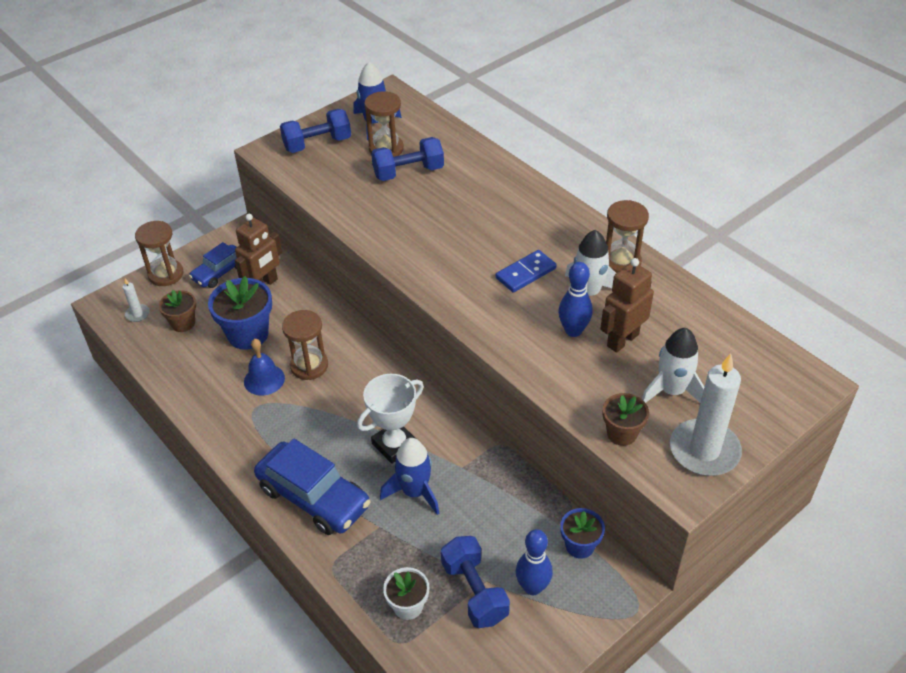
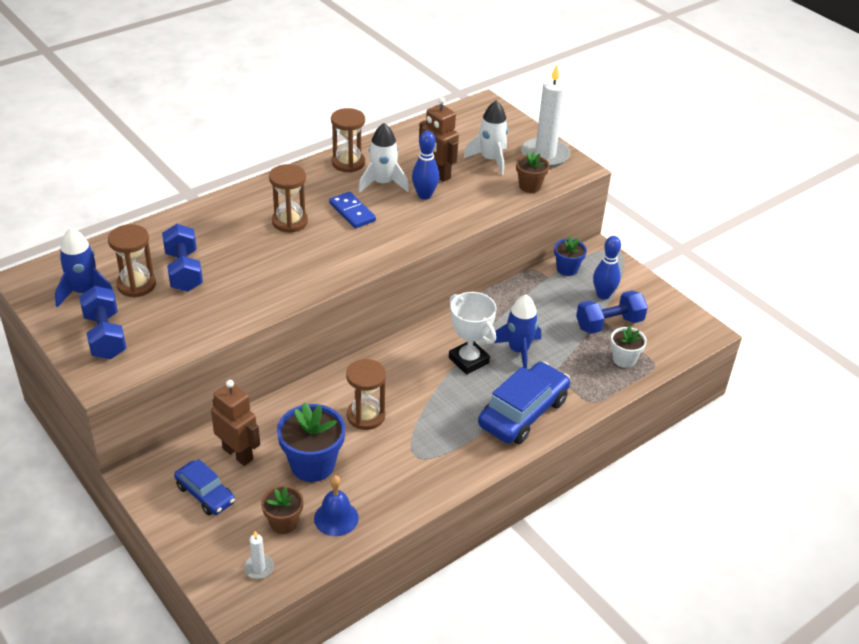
camera: 90 degrees left, 5 degrees down
(166, 274) = (194, 546): brown hourglass -> brown hourglass (290, 222)
(264, 379) = (379, 450): blue bell -> blue bell (336, 518)

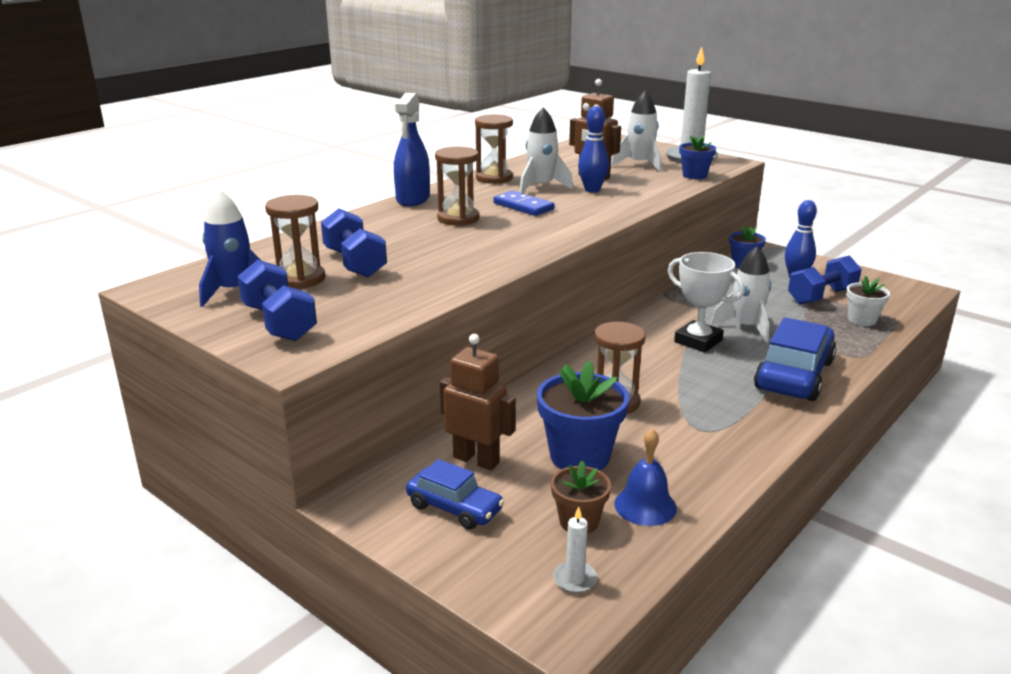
camera: 10 degrees left, 15 degrees down
(264, 186) = (413, 199): none -> blue spray bottle
(518, 350) = (745, 327): blue rocket -> white rocket
(530, 186) = (694, 175): brown flower pot -> blue flower pot

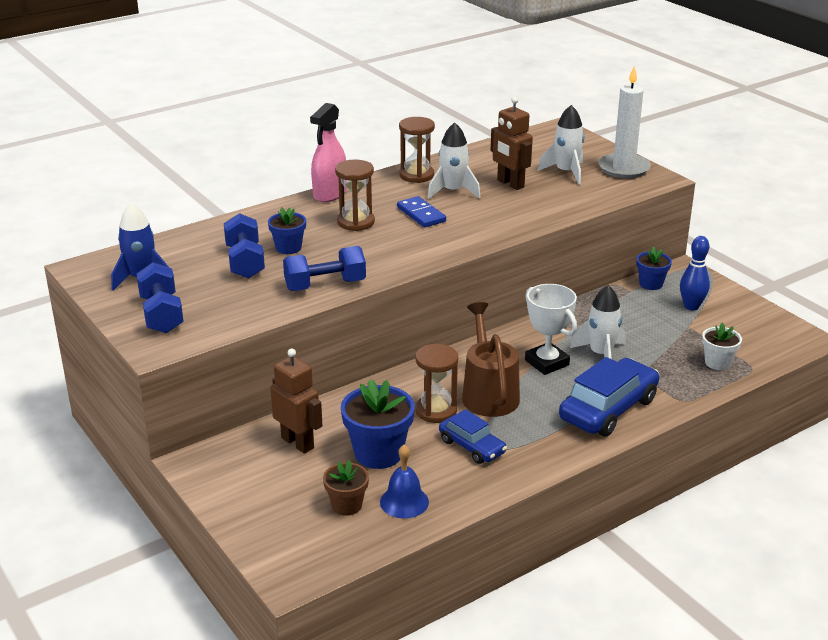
camera: 15 degrees right, 5 degrees up
(300, 279) = (195, 273): brown hourglass -> none
(413, 199) = (330, 194): blue spray bottle -> pink spray bottle
(454, 508) = (262, 478): blue car -> blue car (472, 446)
(575, 579) = (319, 546): white candle -> none
(592, 190) = (497, 201): blue bowling pin -> none
(660, 378) = (488, 393): none -> brown watering can
(694, 175) = (608, 193): blue flower pot -> blue flower pot (288, 248)
(821, 296) = (699, 332): blue dumbbell -> blue dumbbell (325, 285)

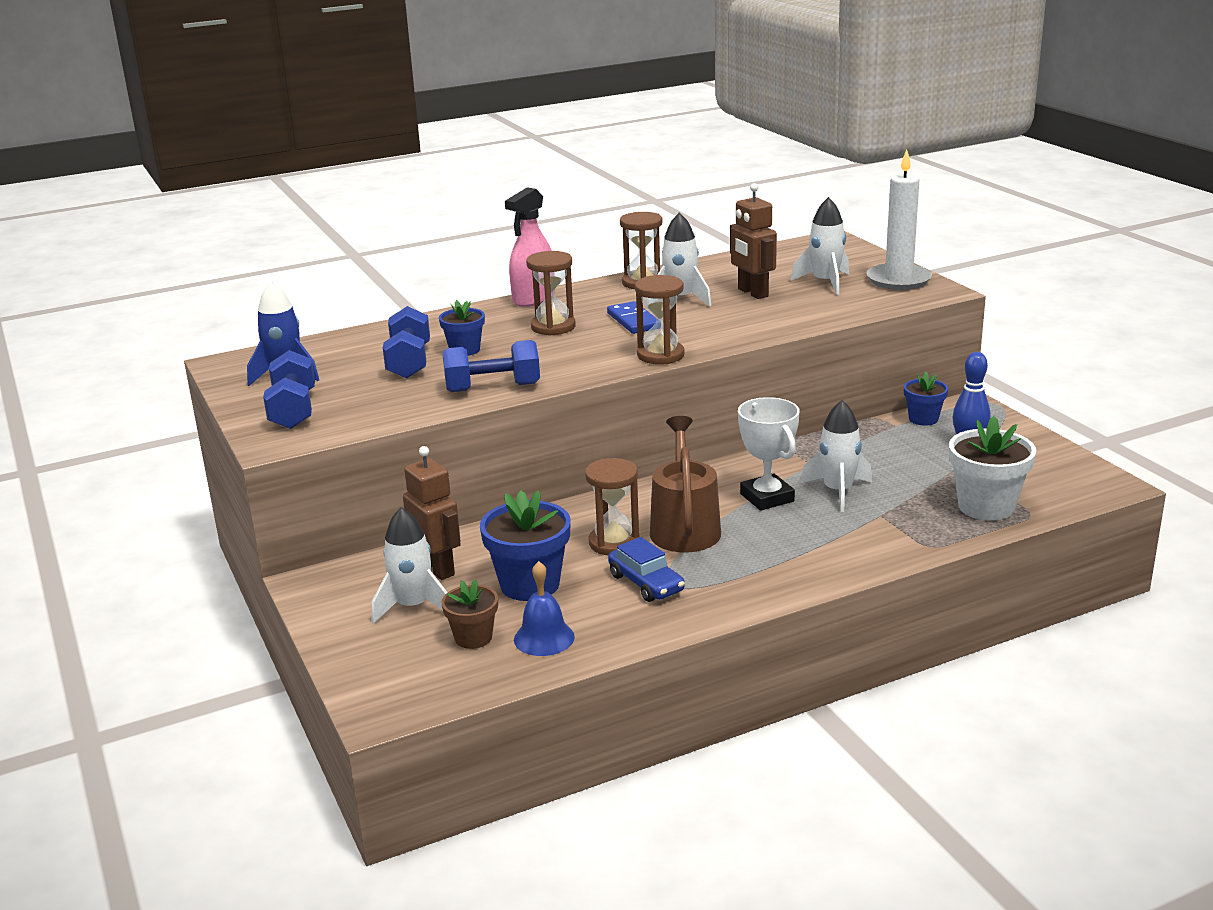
camera: 10 degrees right, 5 degrees down
(288, 479) = (413, 606): none -> white rocket
(454, 248) = (660, 355): none -> brown hourglass
(608, 409) = (829, 551): blue car -> none
(717, 363) = (986, 506): white flower pot -> white flower pot, size x1.69

